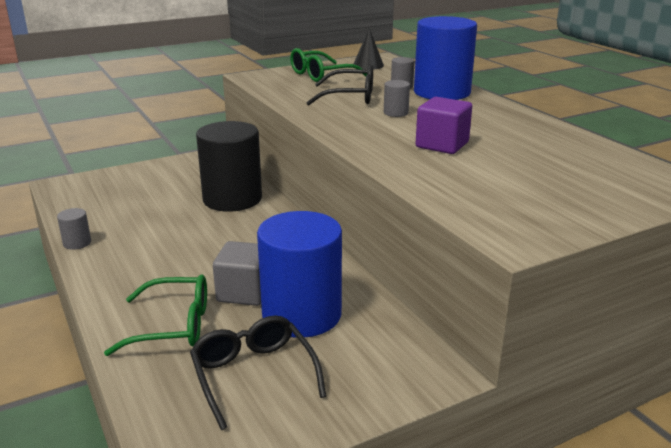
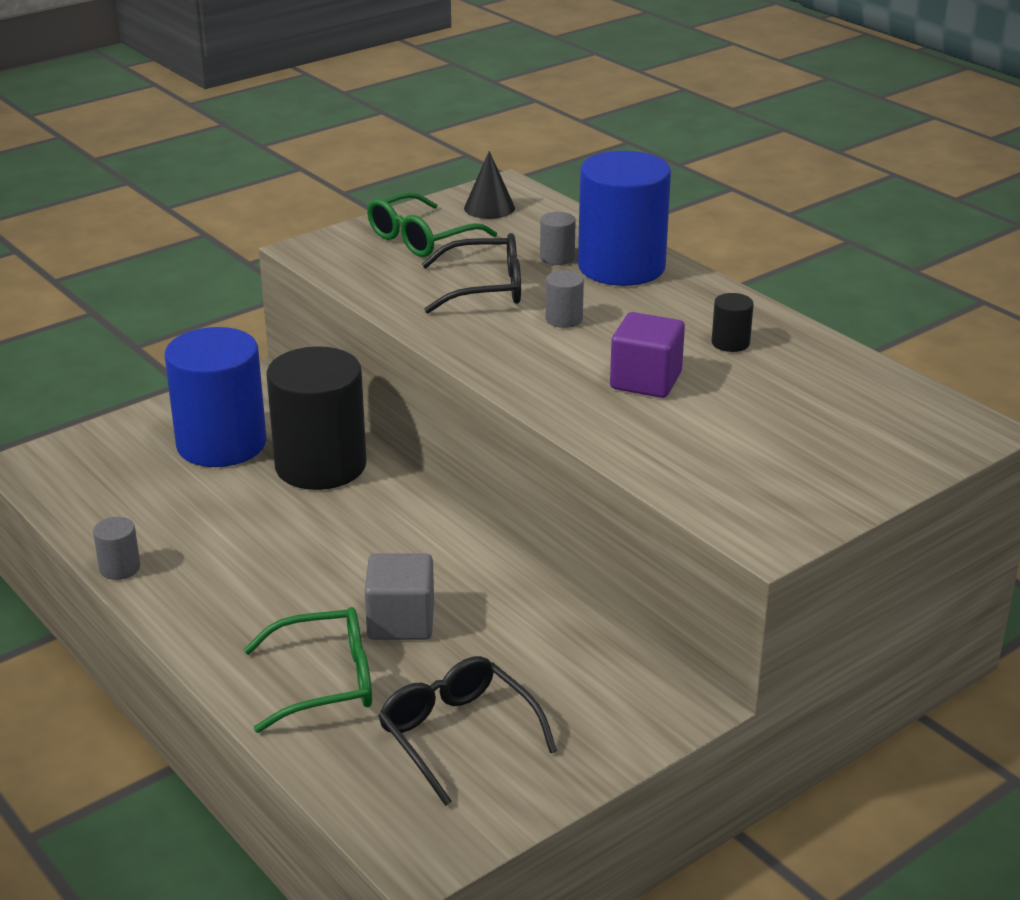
camera: 10 degrees left, 5 degrees up
(301, 314) = (490, 646): blue cylinder -> blue cylinder (221, 444)
(507, 130) = (730, 343): none -> black cylinder

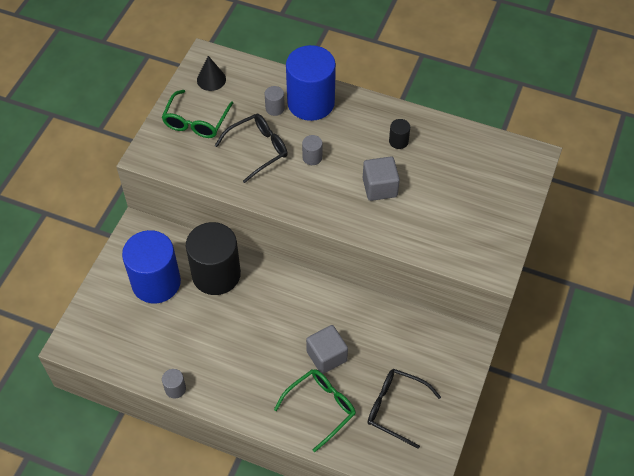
camera: 30 degrees left, 25 degrees up
(645, 381) = (379, 187): purple cube -> grey cube

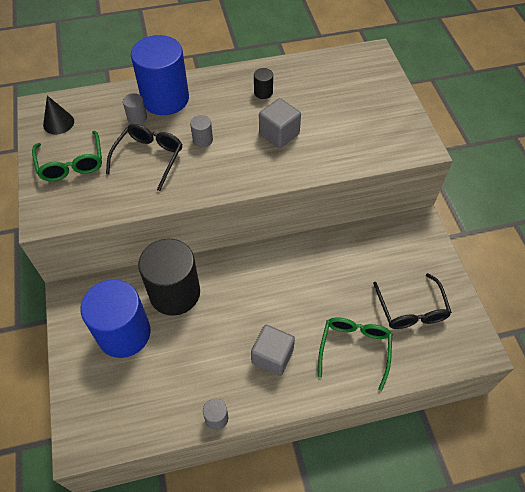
camera: 35 degrees left, 0 degrees up
(326, 356) = (323, 303): grey cube -> grey cube (272, 356)
(395, 408) = (411, 309): black glasses -> black glasses turned 90 degrees counterclockwise

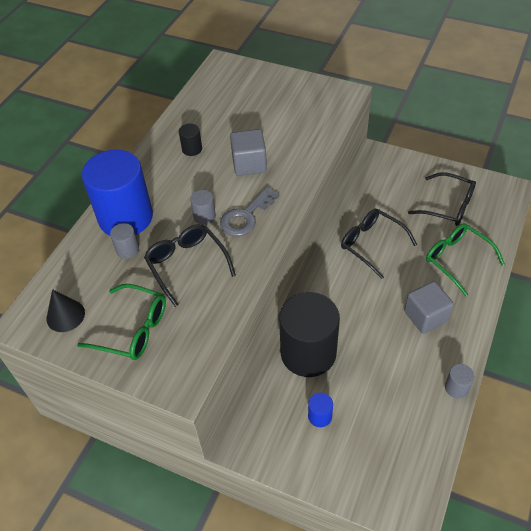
camera: 50 degrees left, 5 degrees down
(124, 333) = (320, 416): blue cylinder -> blue cylinder, size x0.40
(223, 163) = (246, 216): none -> grey key
(316, 275) = (371, 244): none -> black glasses

